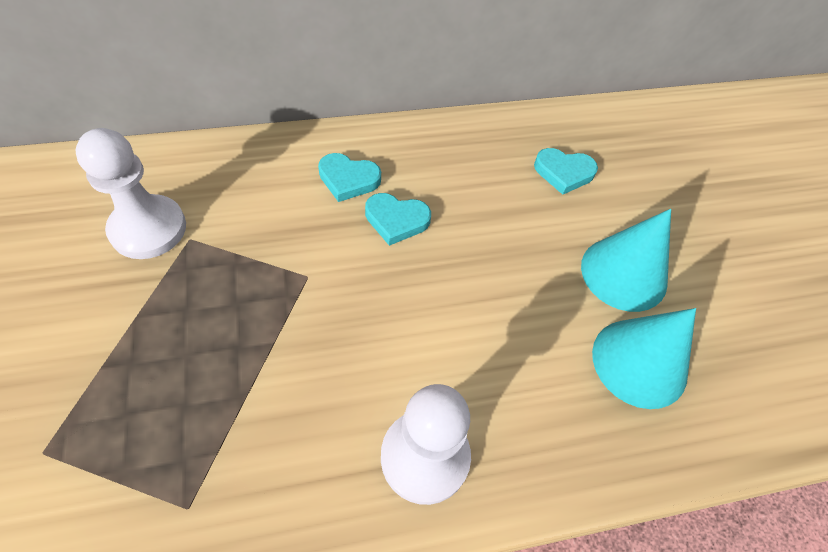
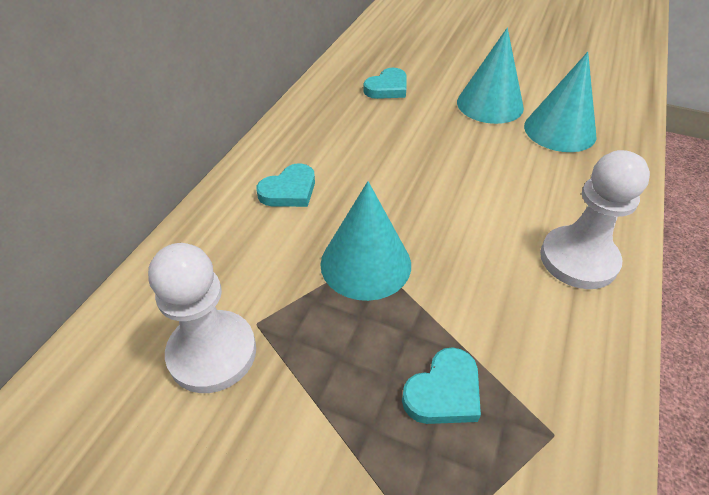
camera: 50 degrees left, 10 degrees down
(298, 277) = (365, 263): none -> turquoise cone
(396, 220) = (357, 182): turquoise heart -> turquoise heart (444, 392)

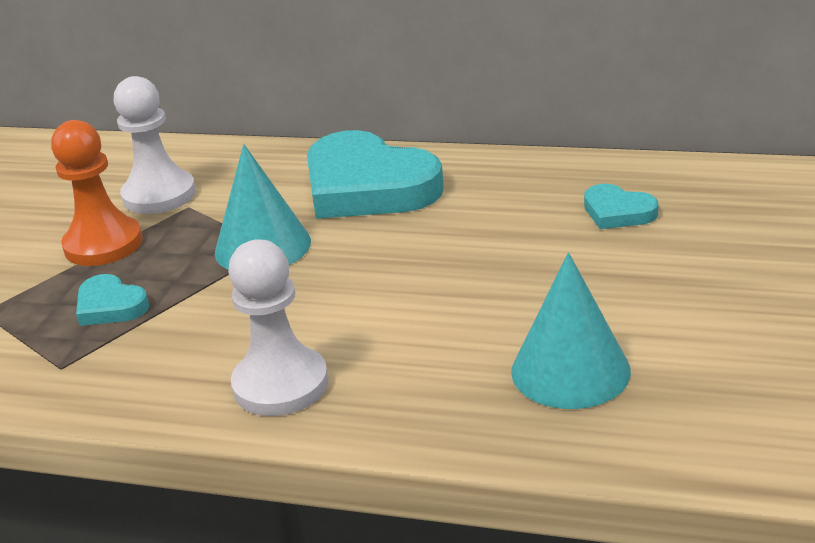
camera: 85 degrees right, 15 degrees down
(289, 190) = (367, 186): turquoise heart -> turquoise heart, size x2.15
(306, 408) = (103, 244): none -> orange pawn
(490, 104) = (617, 301): turquoise cone -> none

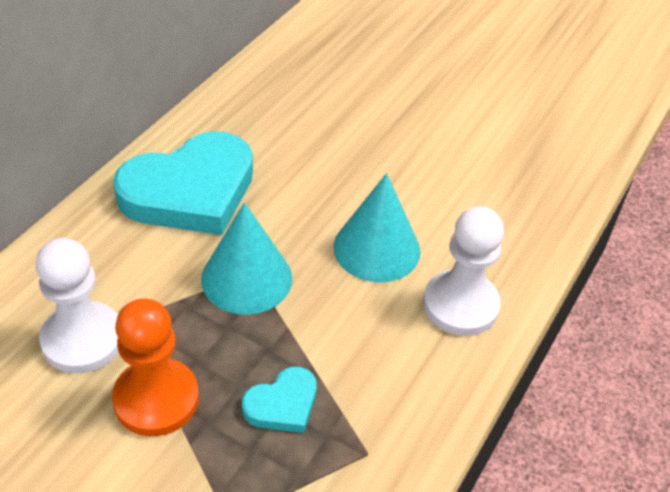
camera: 80 degrees left, 15 degrees up
(570, 370) = (505, 162): turquoise cone -> turquoise cone (376, 248)
(617, 212) = (331, 82): turquoise heart -> none

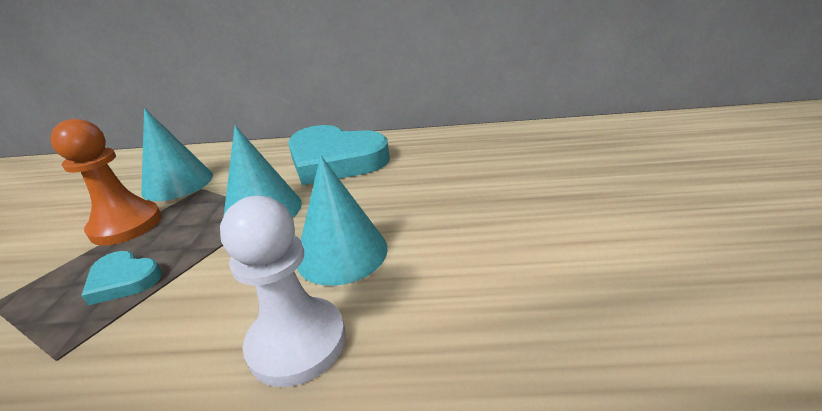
camera: 65 degrees right, 15 degrees down
(83, 339) = (178, 183): white pawn -> turquoise cone

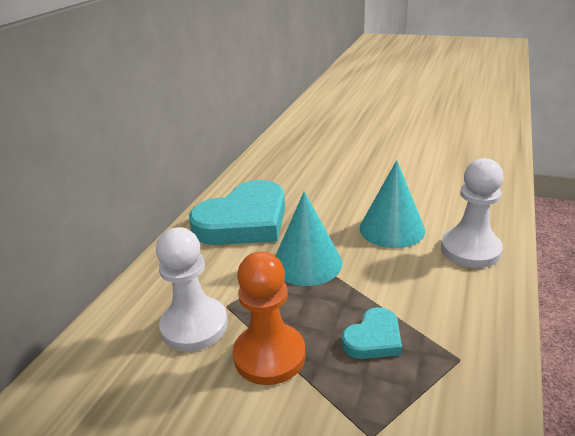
camera: 70 degrees left, 0 degrees up
(178, 183) = (194, 326): turquoise cone -> white pawn

